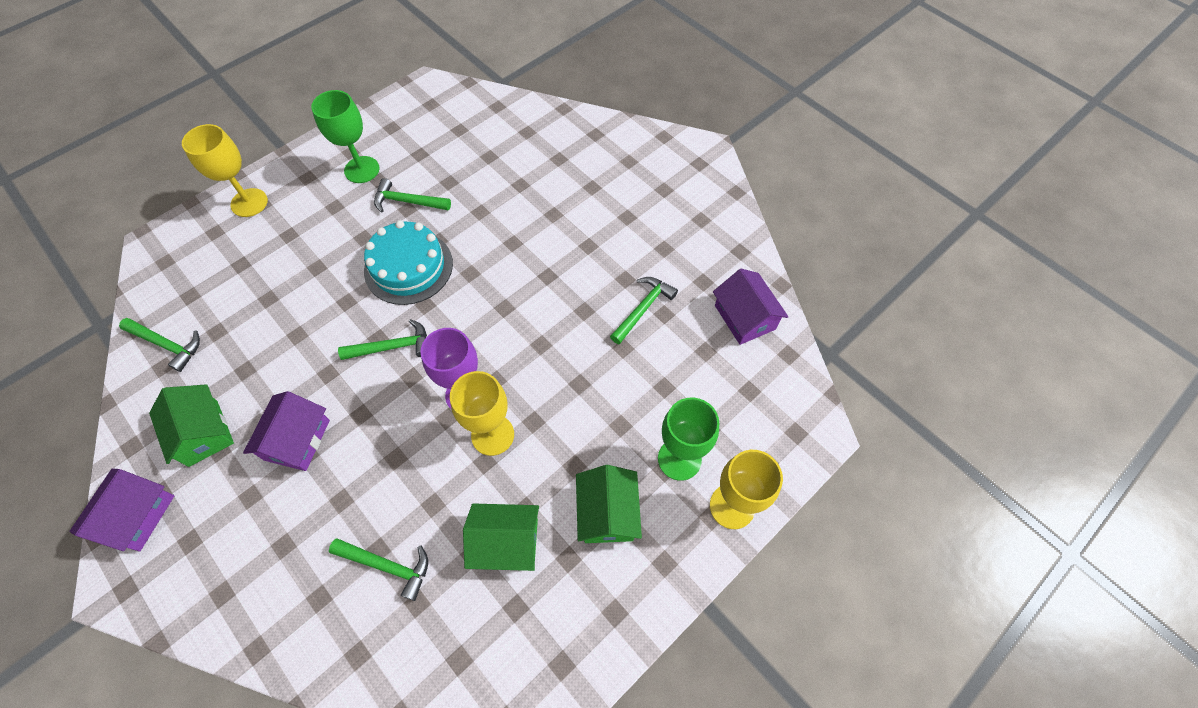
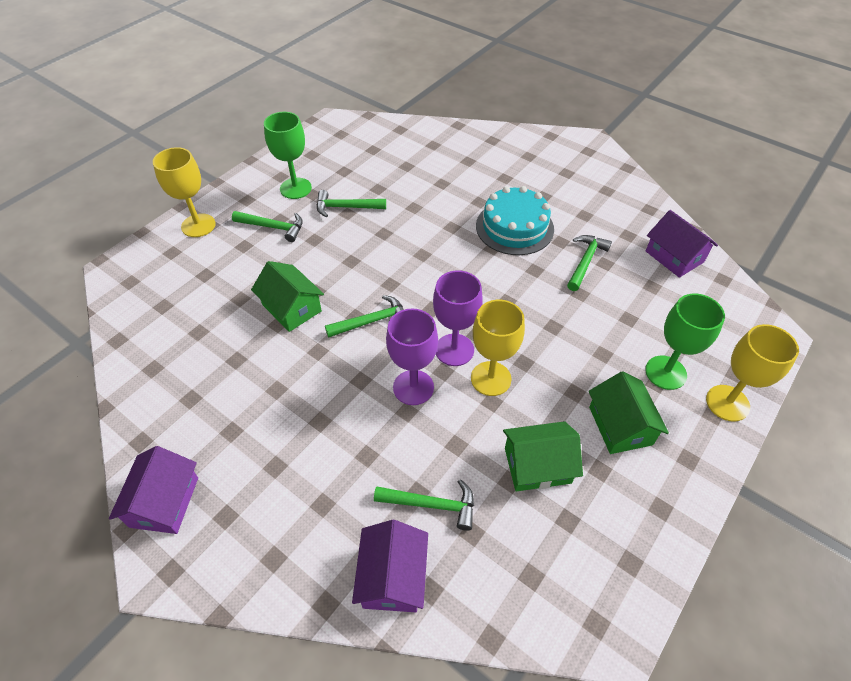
camera: 10 degrees left, 10 degrees down
(167, 345) = (152, 349): green hammer -> green hammer (273, 227)
(203, 433) = (211, 418): green house -> green house (291, 308)
(297, 440) = (306, 410): purple house -> purple house (392, 576)
(408, 267) = (364, 257): turquoise cake -> turquoise cake (514, 227)
(410, 432) = (413, 387): none -> purple goblet

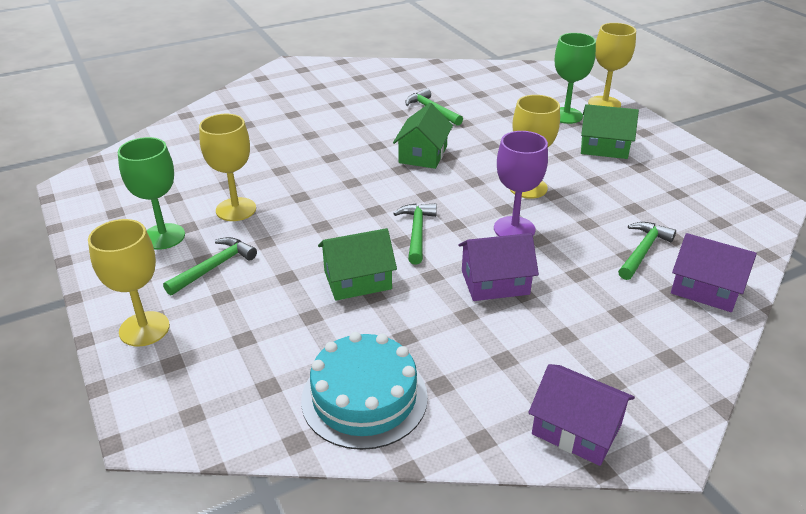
camera: 65 degrees left, 15 degrees down
(346, 207) = (236, 209): green hammer -> yellow goblet
(454, 350) = (484, 196): purple goblet -> none
(514, 227) = (362, 128): turquoise cake -> turquoise cake (364, 398)
(537, 465) = (624, 191): green house -> green house (423, 154)
(674, 256) = (457, 76): purple house -> purple house (495, 282)

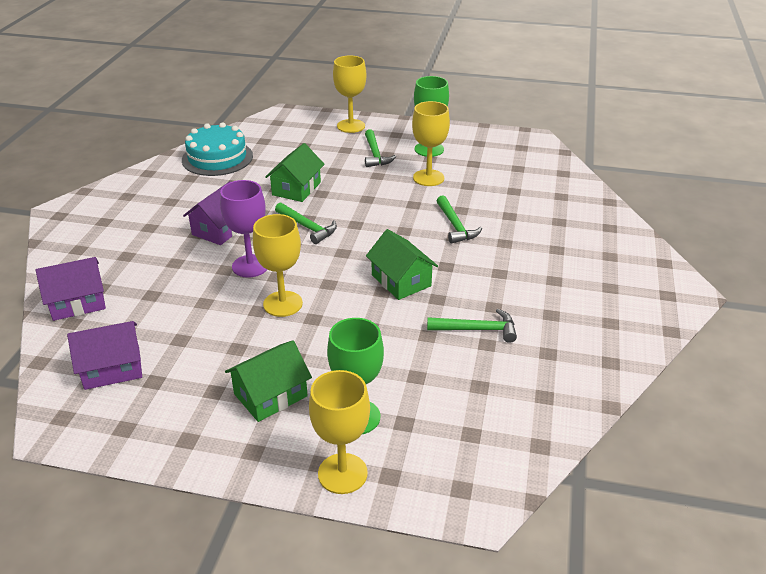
camera: 130 degrees right, 0 degrees up
(576, 429) = (106, 196): purple house -> purple house (112, 368)
(642, 251) = (143, 304): green hammer -> green hammer (455, 226)

